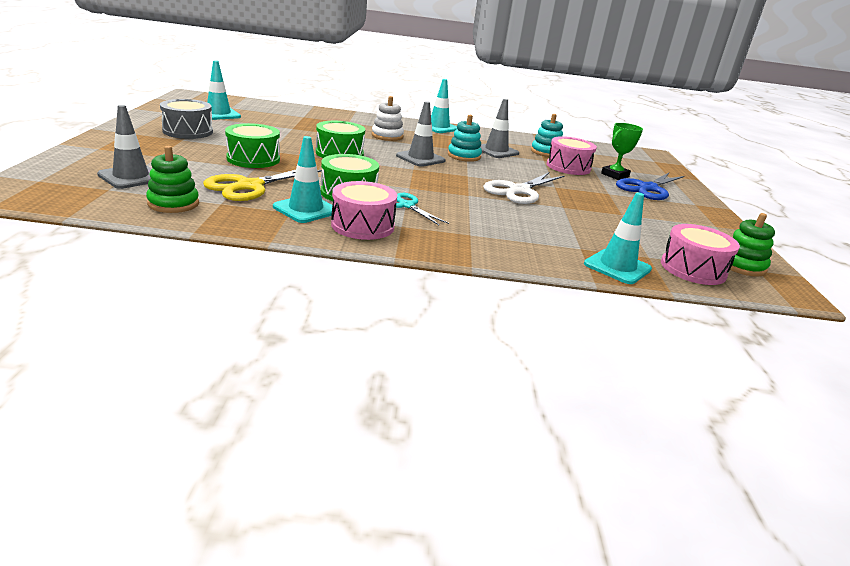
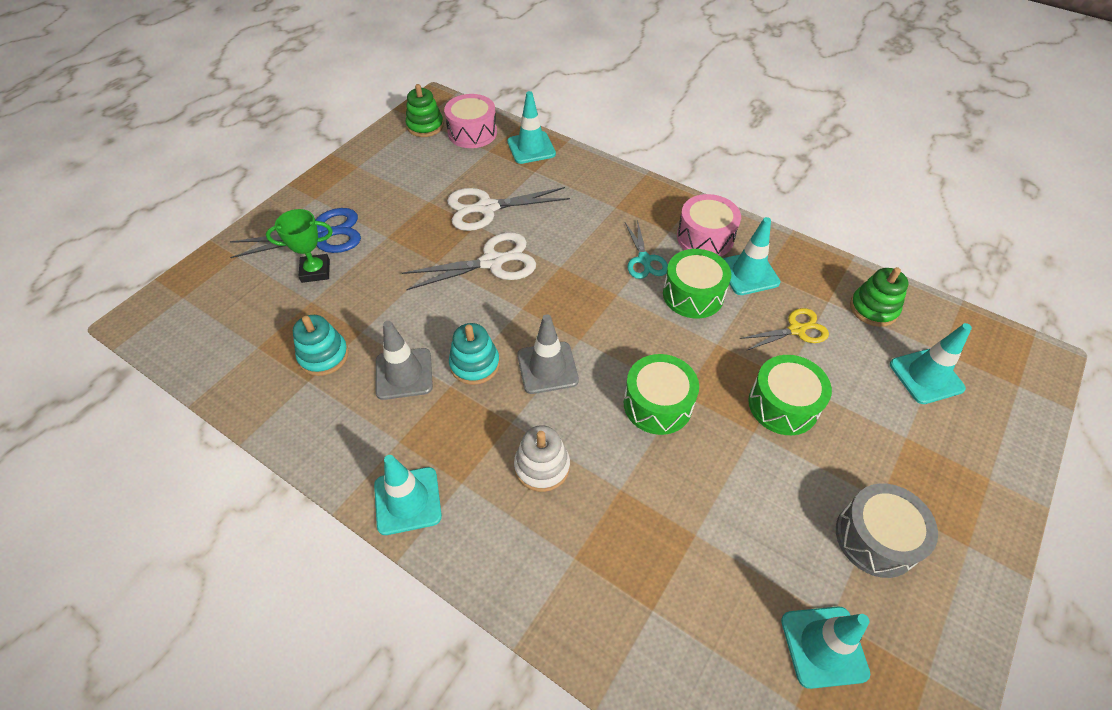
camera: 145 degrees left, 25 degrees up
(131, 177) = (926, 376): grey traffic cone -> turquoise traffic cone
(249, 186) = (797, 330): yellow scissors -> yellow scissors, size x0.63
(568, 167) = (352, 304): pink drum -> none
(574, 216) = (486, 208): none -> white scissors

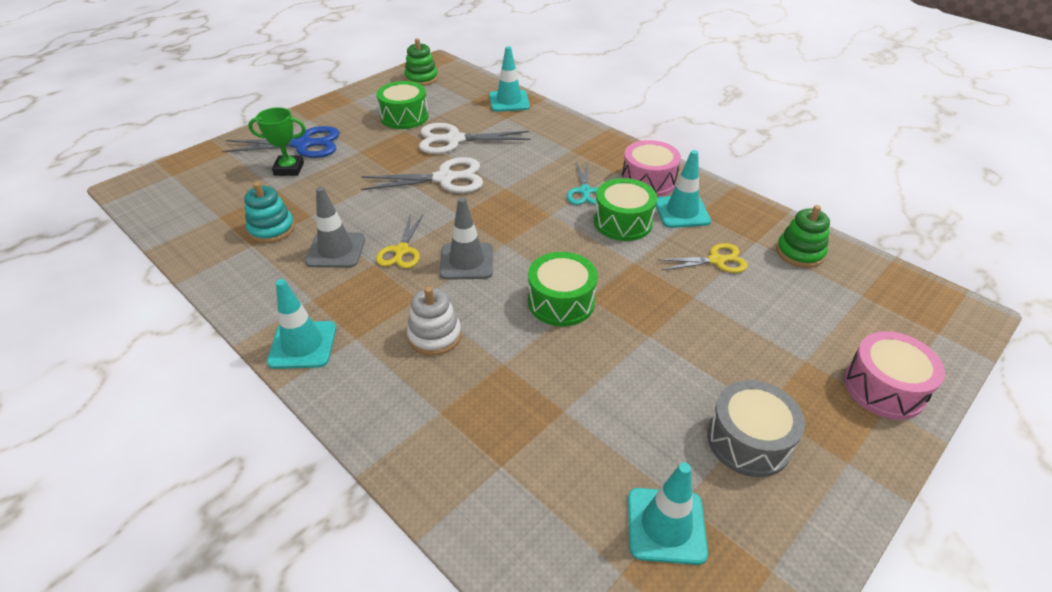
camera: 10 degrees right, 10 degrees down
(472, 133) = (461, 86): pink drum -> pink drum (884, 388)
(475, 364) = (401, 251): turquoise stacking toy -> yellow scissors
(783, 405) = (685, 318): green drum -> green drum (404, 117)
(926, 376) = (840, 313): turquoise traffic cone -> none

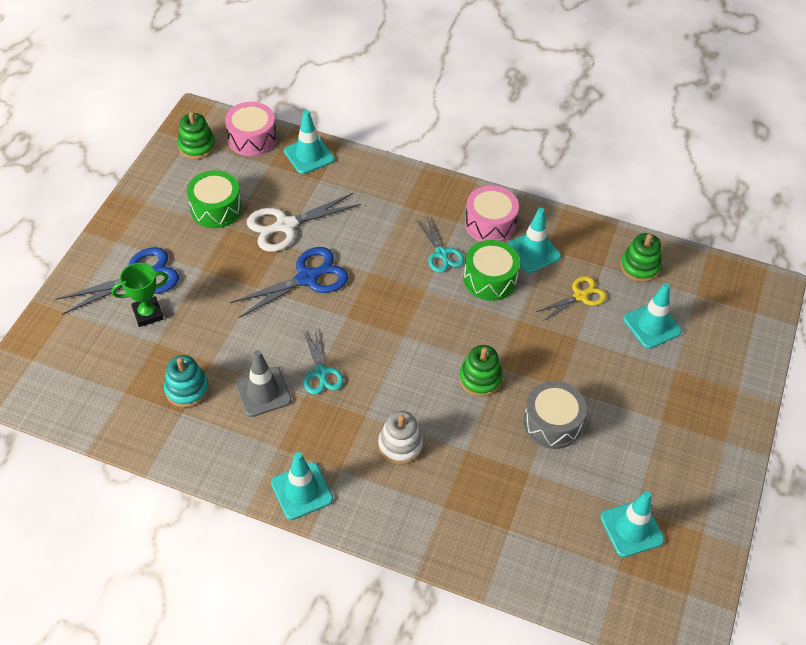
camera: 25 degrees left, 10 degrees up
(401, 251) = (321, 373): yellow scissors -> turquoise scissors
(445, 178) = (308, 278): white scissors -> blue scissors
(466, 261) = (383, 365): grey traffic cone -> none
(561, 302) = (480, 379): green drum -> green stacking toy
(748, 441) = (659, 448): grey drum -> grey drum (552, 423)
(792, 309) = (652, 325): none -> turquoise traffic cone
(884, 388) = (732, 374): pink drum -> pink drum (252, 138)

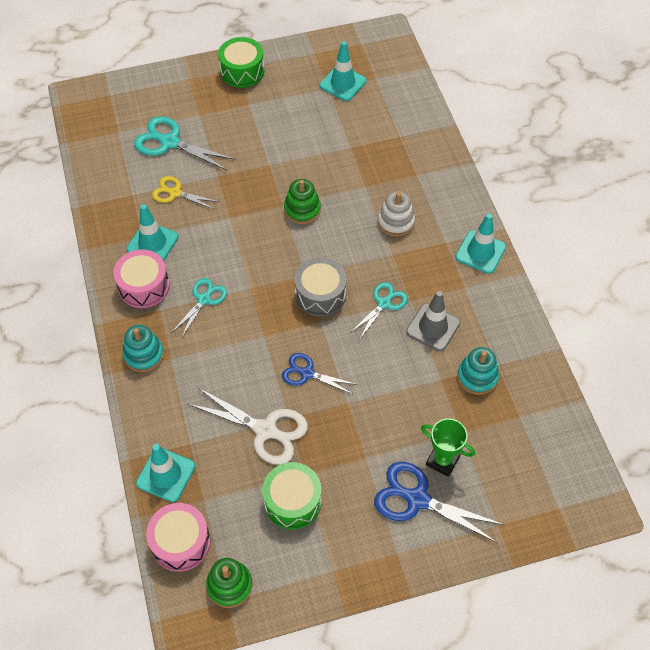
camera: 125 degrees left, 5 degrees up
(308, 278) = (307, 373): blue scissors -> blue scissors, size x0.63
(422, 192) = (144, 355): none -> turquoise stacking toy
(490, 279) = (204, 254): green drum -> green drum (242, 71)
(552, 423) = (302, 154): grey drum -> grey drum (320, 294)
(640, 266) = (115, 173): green stacking toy -> none
(652, 325) = (169, 142): turquoise traffic cone -> turquoise scissors

